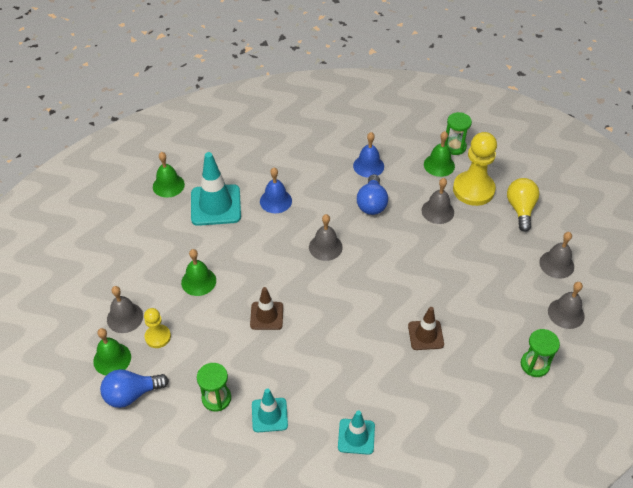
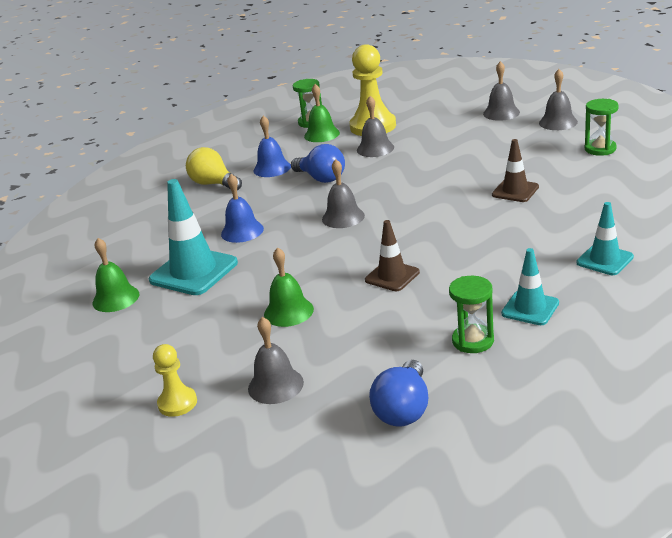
camera: 50 degrees left, 20 degrees down
(112, 359) = (330, 413): green bell -> none
(158, 337) = (336, 364): yellow pawn -> yellow pawn (177, 403)
(520, 209) = (422, 112): yellow light bulb -> yellow light bulb (214, 184)

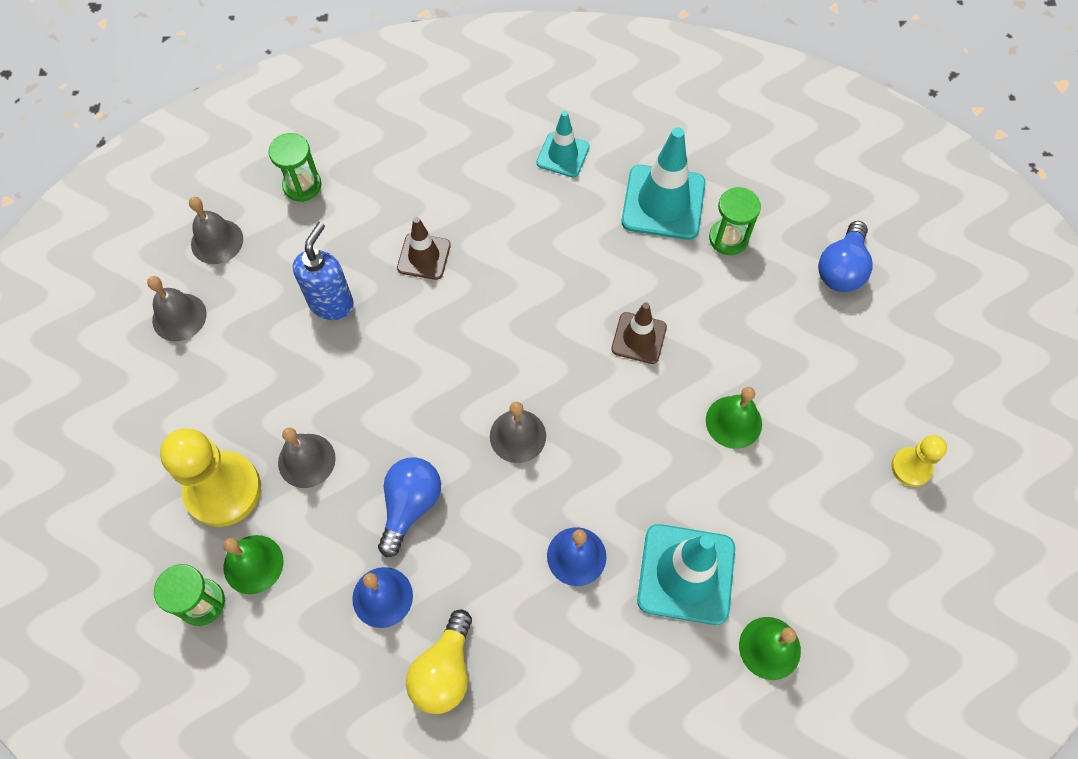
camera: 115 degrees left, 35 degrees up
(275, 385) = (851, 386): grey bell -> none
(403, 410) = (841, 269): blue light bulb -> blue light bulb turned 120 degrees clockwise
(488, 157) = (332, 303): none -> blue soap dispenser
(530, 308) = (663, 202): turquoise traffic cone -> turquoise traffic cone, size x1.70

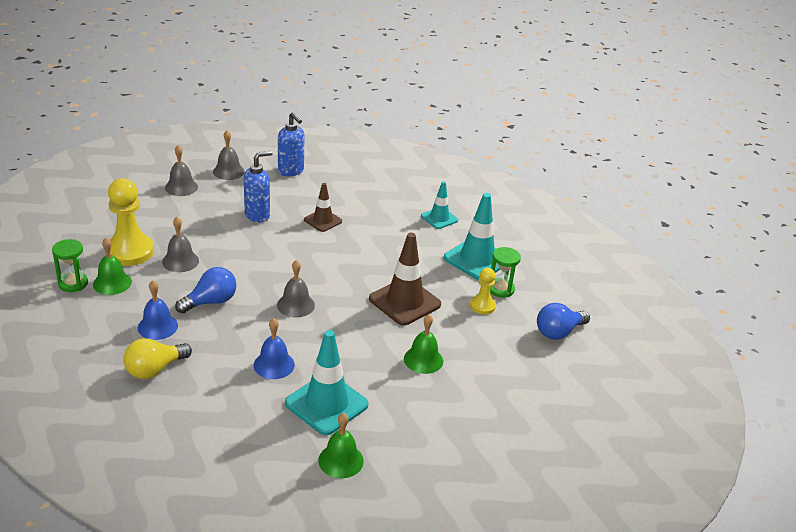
camera: 30 degrees right, 30 degrees down
(302, 185) = (291, 171): green hourglass -> blue soap dispenser
(639, 338) = (404, 302): brown traffic cone -> brown traffic cone, size x1.70
(911, 467) = (514, 433): yellow pawn -> yellow pawn (482, 306)

